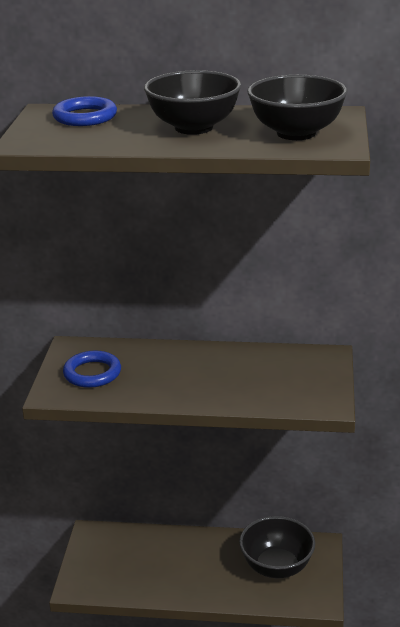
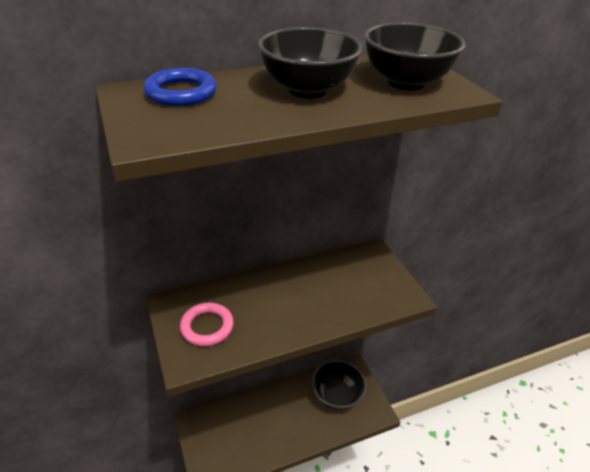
camera: 30 degrees left, 10 degrees up
(92, 373) = (207, 327): blue ring -> pink ring

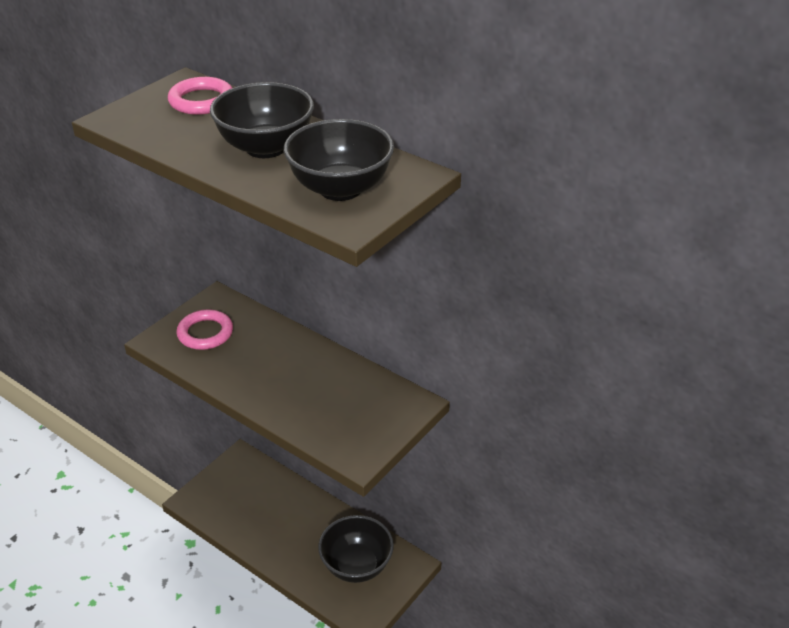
camera: 60 degrees right, 0 degrees up
(181, 93) = (201, 101): blue ring -> pink ring

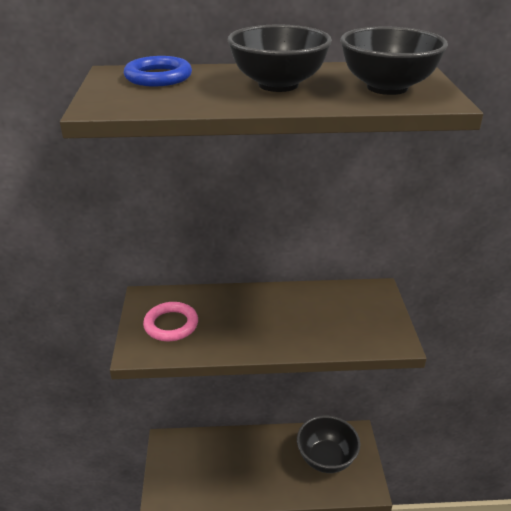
camera: 40 degrees left, 5 degrees down
(201, 101) = (158, 77): pink ring -> blue ring

